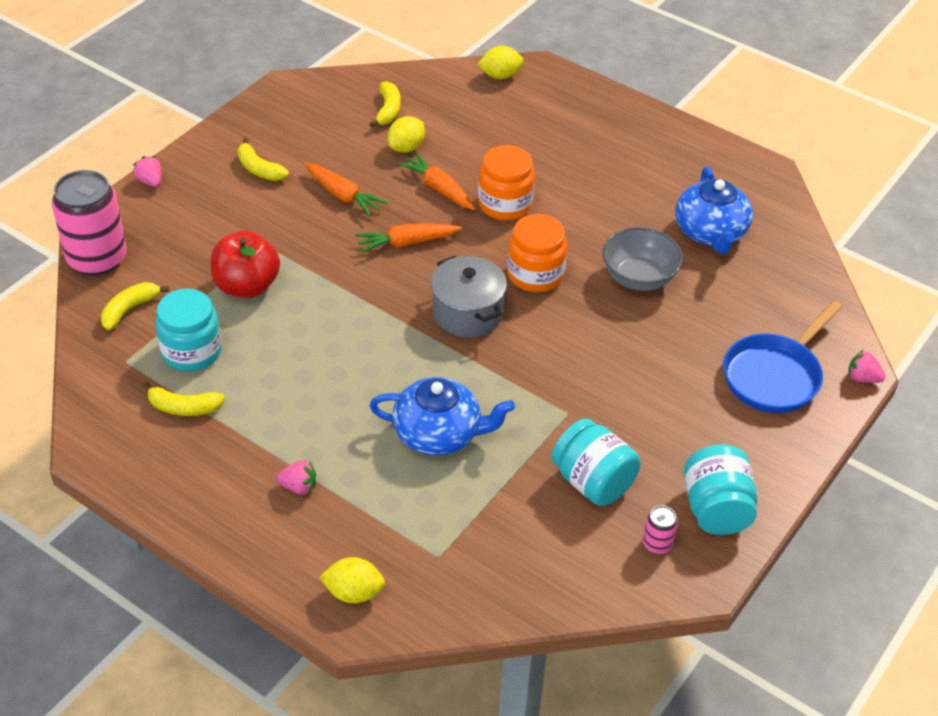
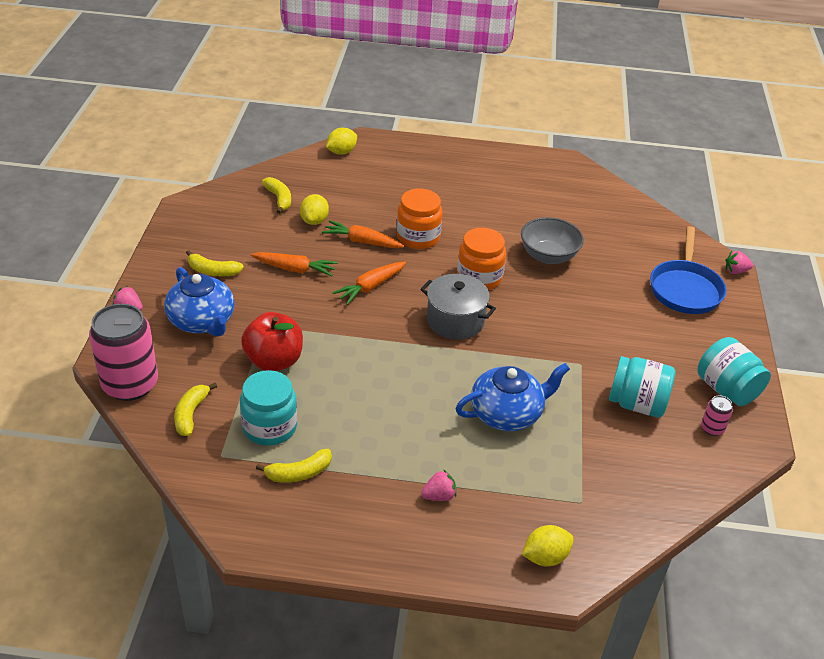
camera: 30 degrees left, 5 degrees down
(710, 232) = (568, 211): blue teapot -> blue teapot (202, 321)

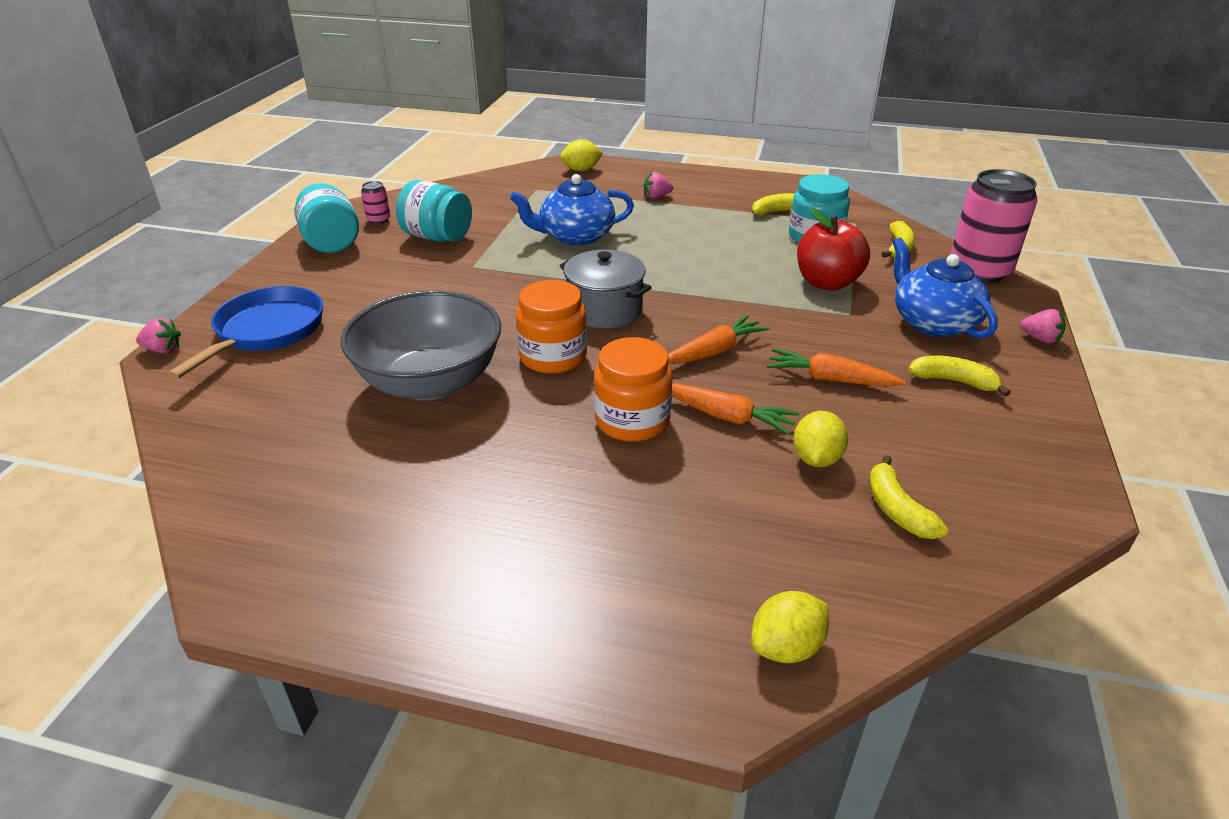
camera: 170 degrees left, 5 degrees down
(548, 256) = (430, 382): grey bowl -> grey bowl, size x1.53

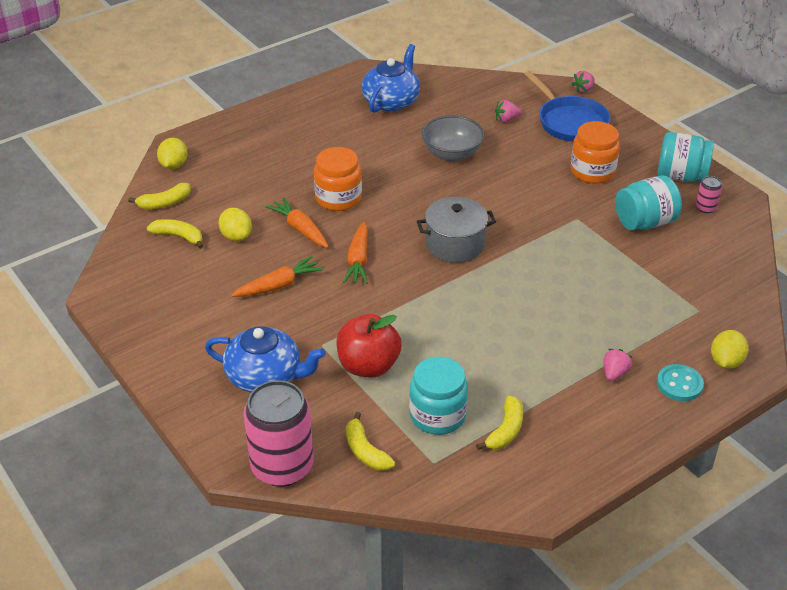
camera: 130 degrees right, 5 degrees up
(430, 382) = (451, 154): grey bowl -> grey bowl, size x0.65
(553, 357) = (427, 201): orange jar -> orange jar (592, 171)
(575, 236) = (579, 286): blue teapot -> blue teapot (391, 101)
(630, 177) = (679, 384): none -> turquoise button
(727, 417) = (300, 229): orange carrot -> orange carrot turned 75 degrees clockwise
(954, 381) = (212, 332): yellow banana -> yellow banana (165, 203)
(1040, 339) = (186, 411): pink strawberry -> pink strawberry (506, 120)

